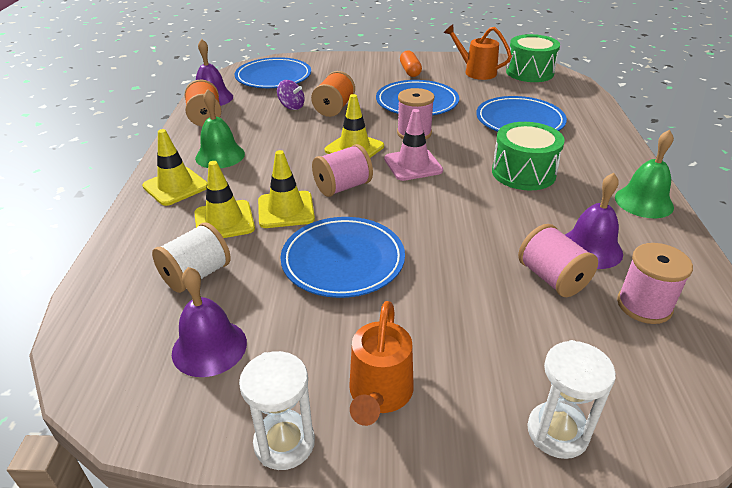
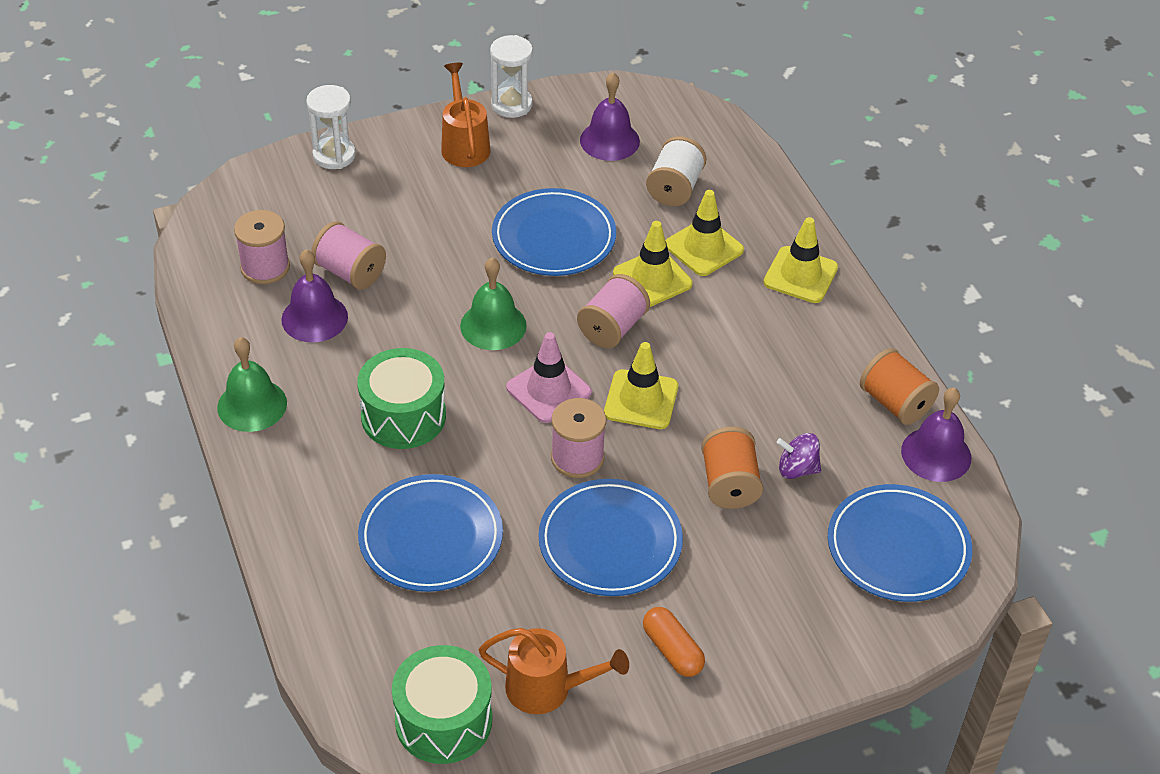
camera: 155 degrees right, 10 degrees up
(220, 155) = (800, 336): green bell -> green bell (493, 325)

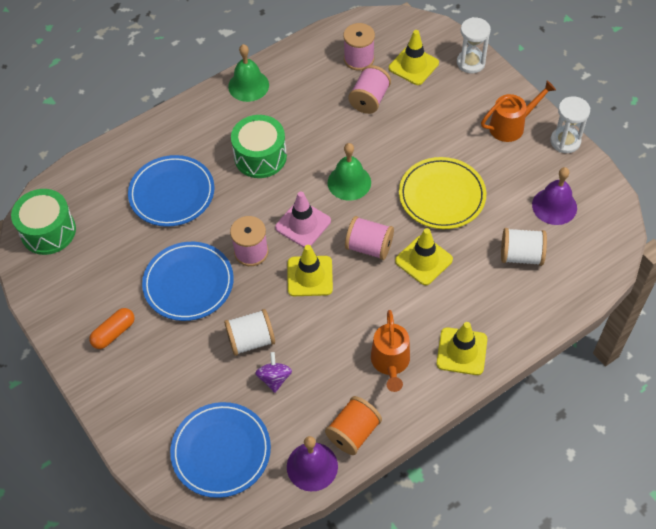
camera: 80 degrees right, 10 degrees up
(314, 318) = (325, 93): purple bell -> none
(548, 688) = (76, 275): orange watering can -> orange watering can (390, 363)
(554, 237) = (442, 196): blue plate -> yellow plate
(704, 248) = (466, 285): yellow traffic cone -> yellow traffic cone (413, 66)
(729, 484) = (251, 340): orange spool -> white spool

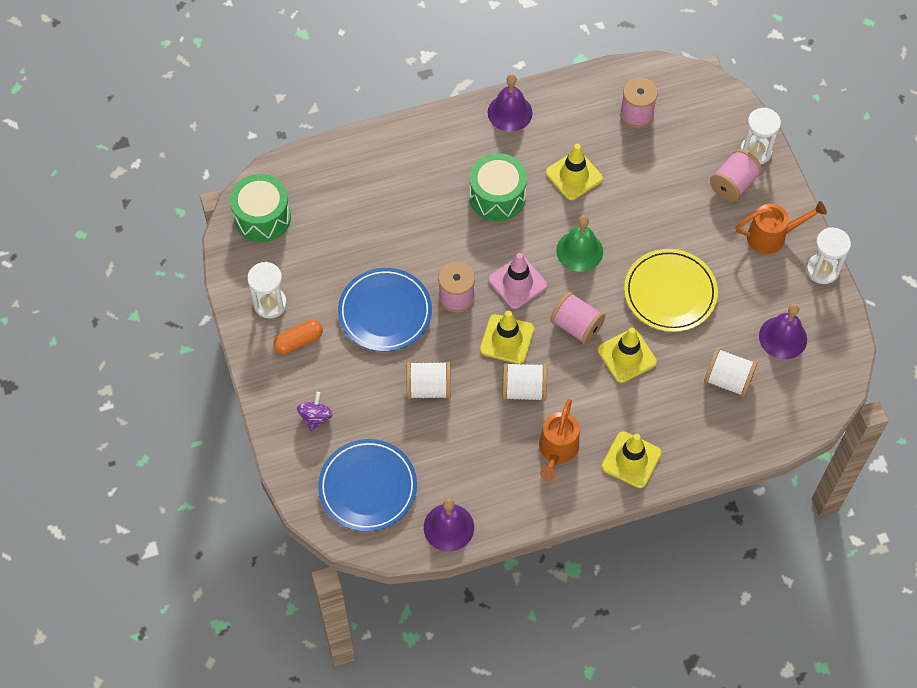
camera: 15 degrees right, 5 degrees up
(76, 306) = (270, 304): none -> white hourglass
(172, 193) = (395, 212): blue plate -> none
(248, 85) = (510, 112): green bell -> purple bell
(274, 378) = (439, 432): purple spinning top -> purple spinning top (315, 417)
(340, 316) = (523, 389): none -> white spool
(353, 433) = (498, 507): orange spool -> none
(369, 99) = (632, 164): pink spool -> pink spool (733, 184)
(413, 66) = (692, 138): yellow traffic cone -> yellow traffic cone (574, 175)

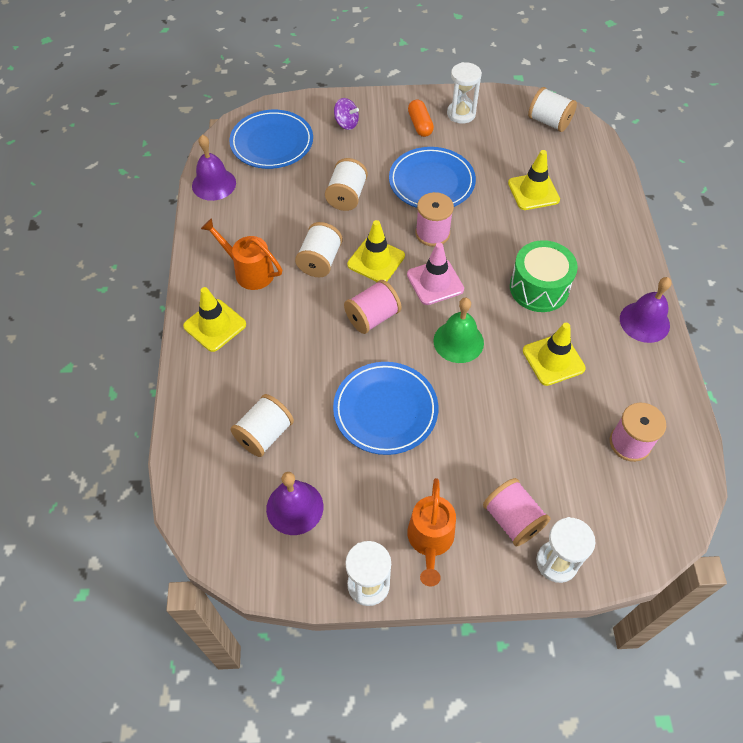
camera: 105 degrees right, 5 degrees down
(262, 217) = (549, 122): green drum -> white spool
(627, 356) = (325, 351): yellow traffic cone -> yellow traffic cone (533, 191)
(670, 293) = (385, 410): yellow plate -> blue plate

